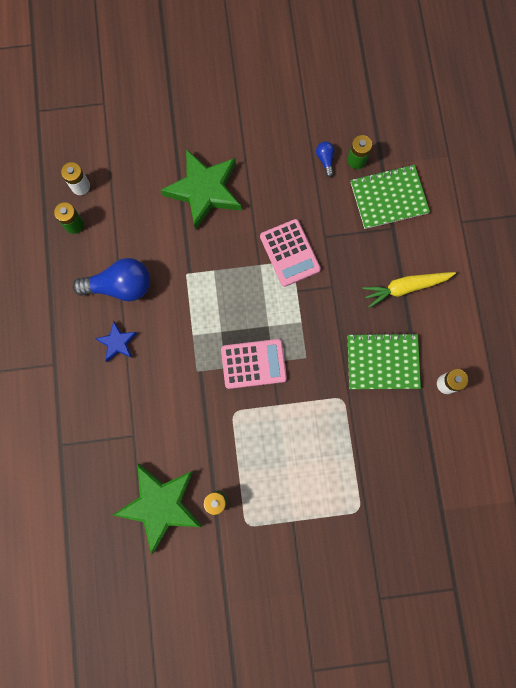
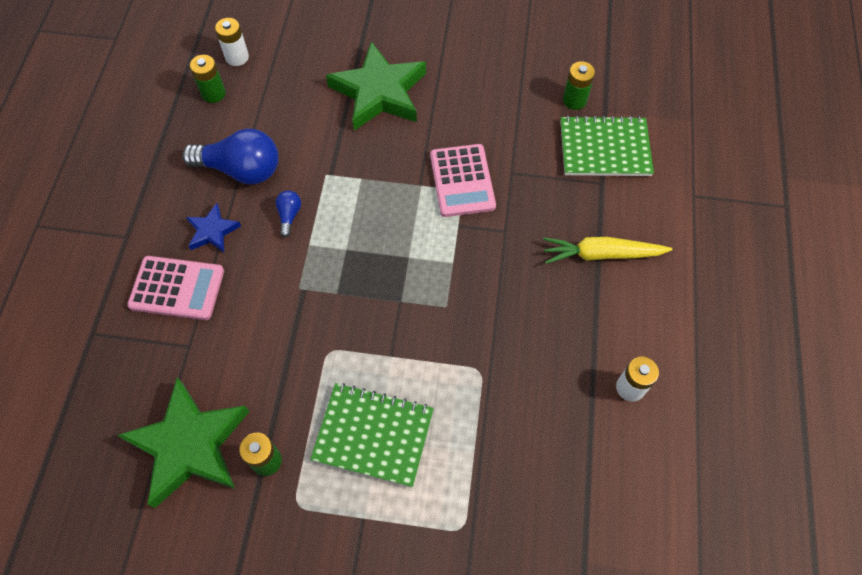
camera: 15 degrees right, 15 degrees down
(253, 364) = (375, 297): pink calculator -> pink calculator (177, 288)
(325, 160) = (535, 92): blue light bulb -> blue light bulb (289, 215)
(382, 362) = (548, 337): green notebook -> green notebook (373, 435)

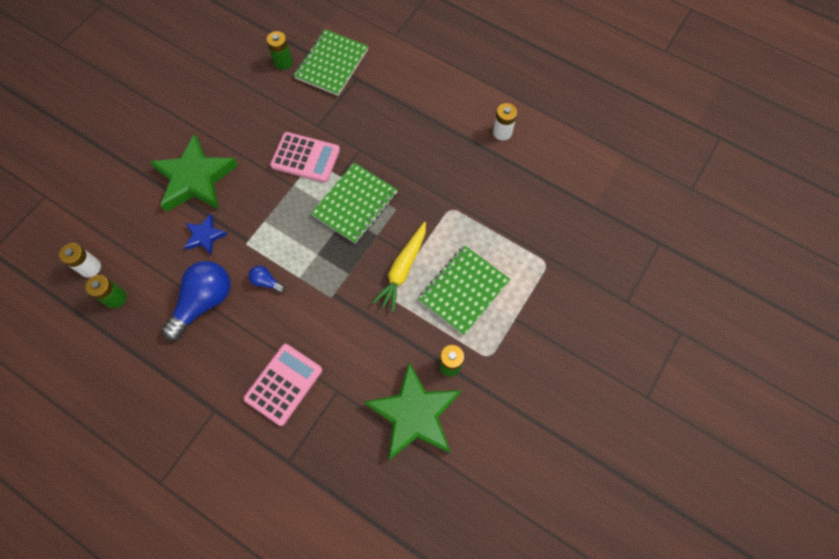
camera: 65 degrees left, 5 degrees up
(212, 231) = (248, 342): blue star -> blue star (205, 236)
(429, 259) = (355, 204): none -> green notebook
(601, 254) = (407, 104): yellow carrot -> yellow carrot (402, 269)

